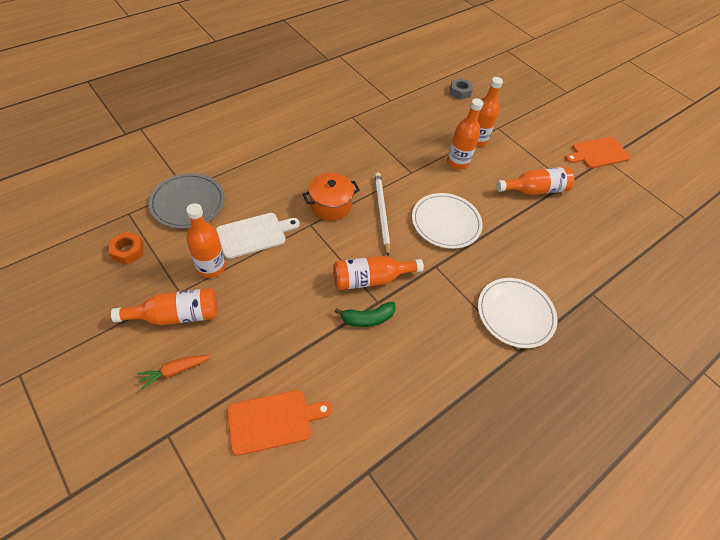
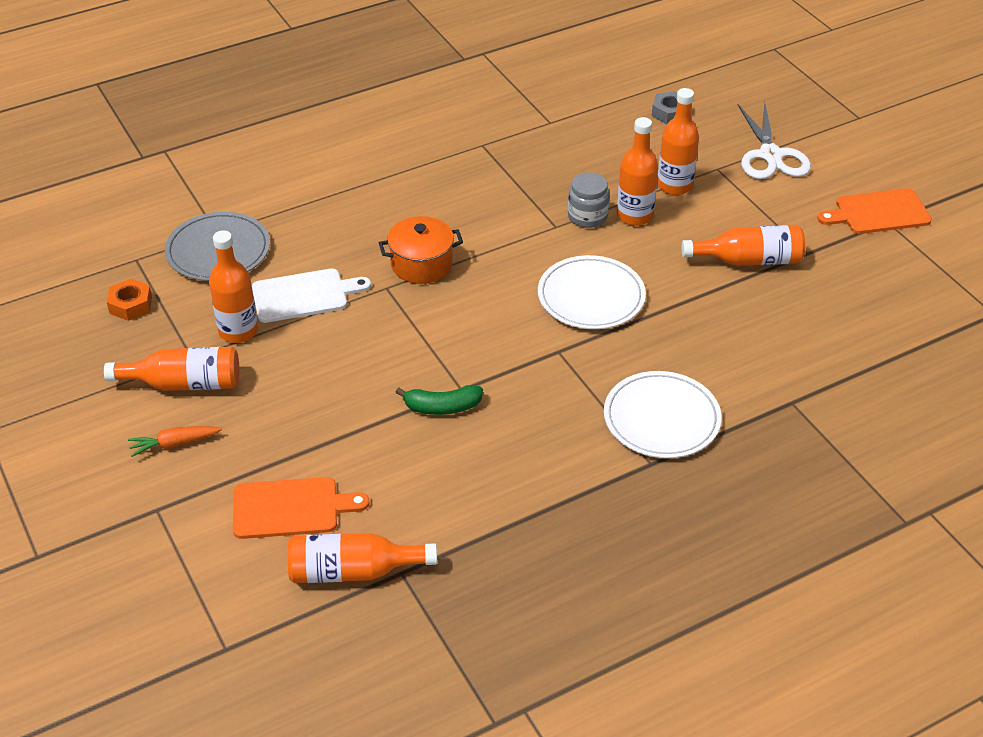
camera: 15 degrees right, 10 degrees down
(370, 279) = (458, 360): orange bottle -> orange bottle (352, 571)
(381, 213) = (495, 278): white pencil -> none
(429, 164) = (587, 216): none -> grey jar
(526, 118) = (770, 155): none -> white scissors

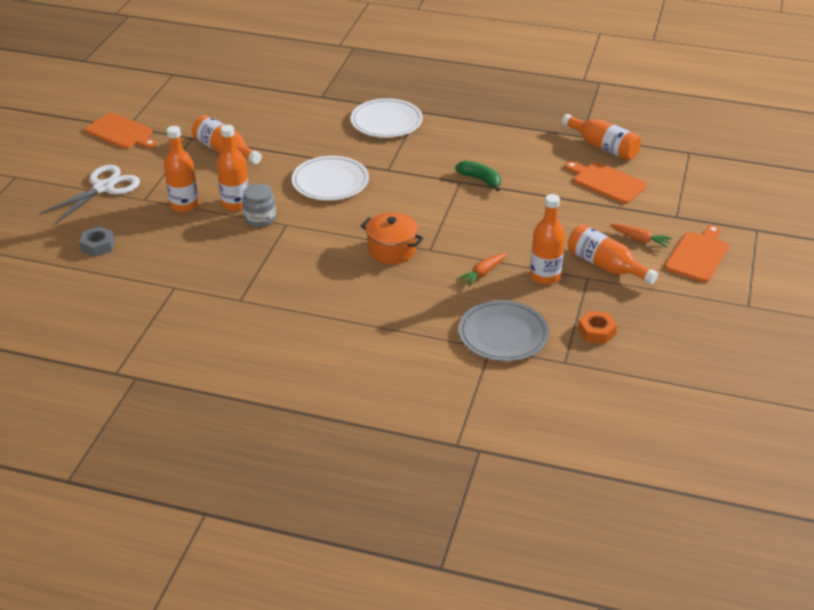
camera: 135 degrees left, 5 degrees down
(88, 465) = (698, 255): none -> orange cutting board
(304, 295) = (482, 273): white cutting board -> orange carrot

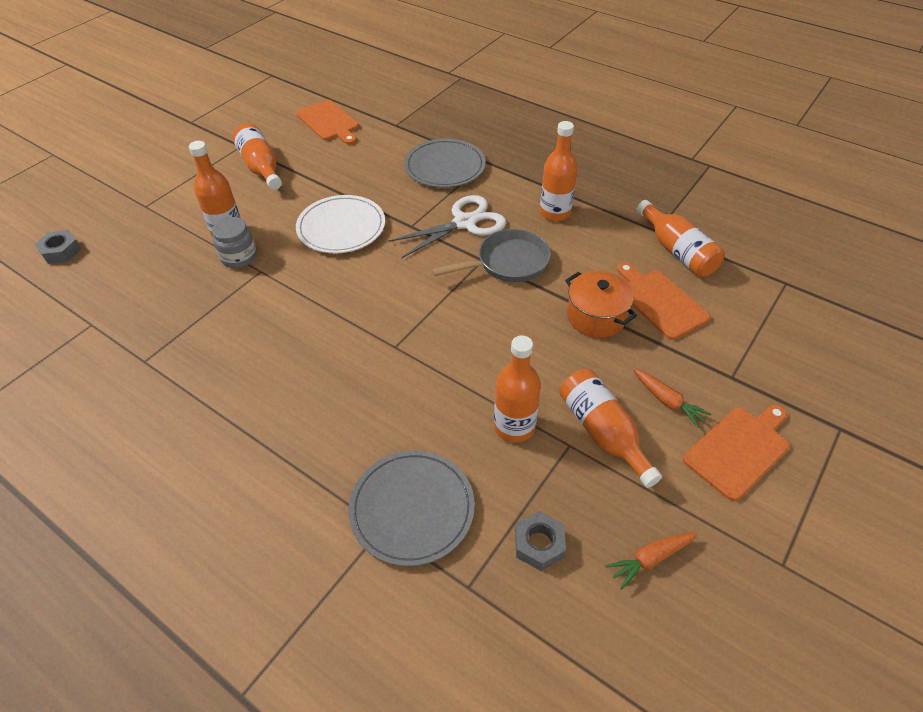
camera: 20 degrees right, 10 degrees up
(103, 188) = (119, 184): white scissors -> white scissors (464, 223)
(121, 132) = (181, 127): orange cutting board -> orange cutting board (329, 122)
(184, 205) = (177, 222): orange bottle -> orange bottle (555, 213)
(386, 121) = (445, 166): white plate -> grey plate
(392, 250) = (351, 335): orange pot -> orange pot (596, 317)
(480, 180) = (507, 263): green banana -> grey pan
(482, 273) = (438, 400): orange carrot -> orange carrot (650, 559)
(596, 332) = (539, 544): orange nut -> grey nut

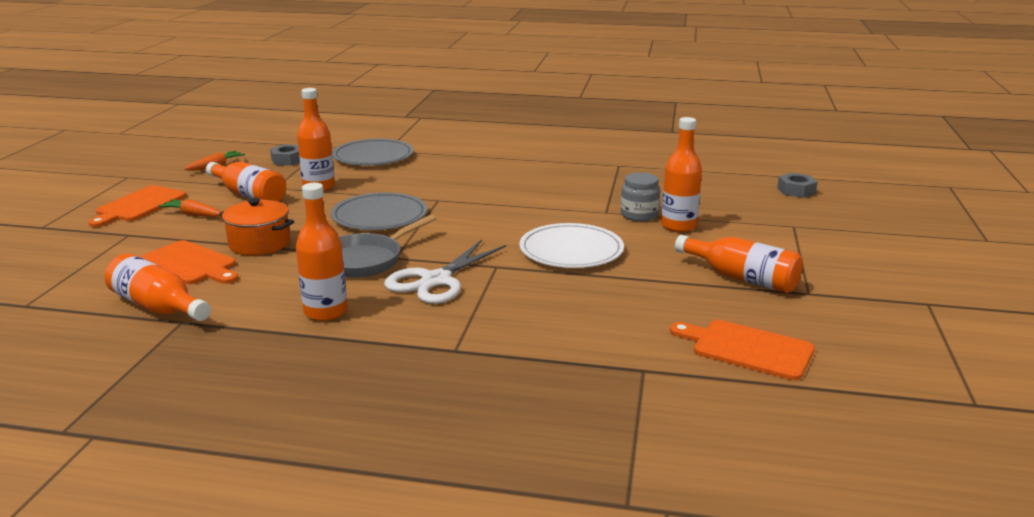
camera: 155 degrees right, 25 degrees down
(445, 166) = (510, 330): grey plate -> grey plate (379, 216)

